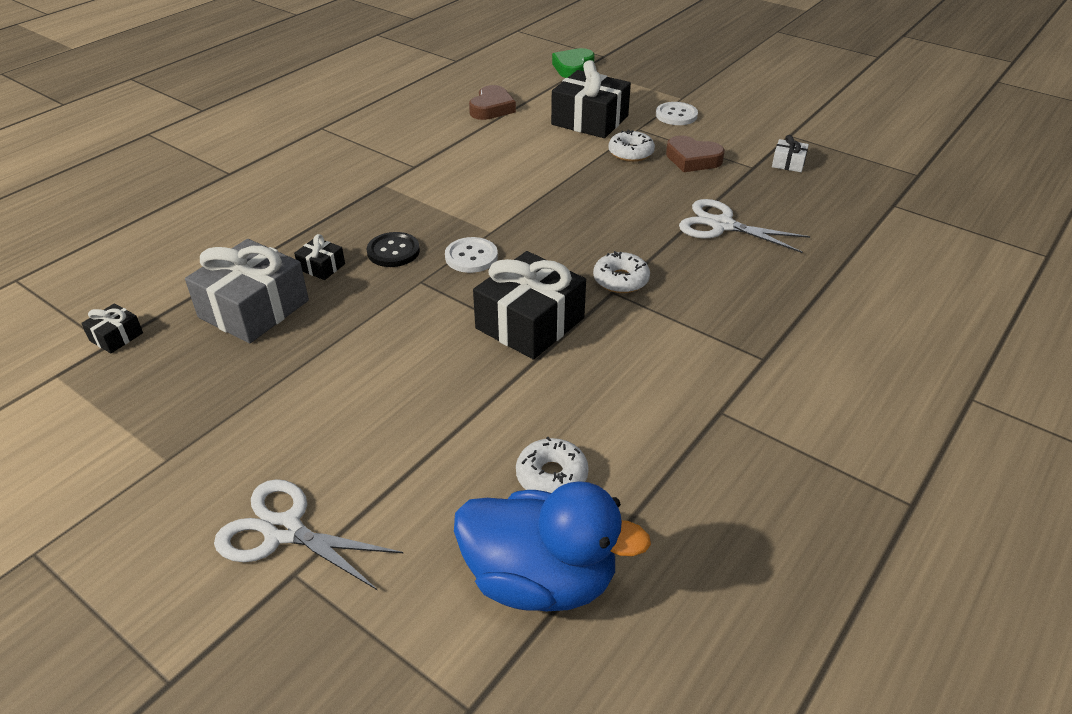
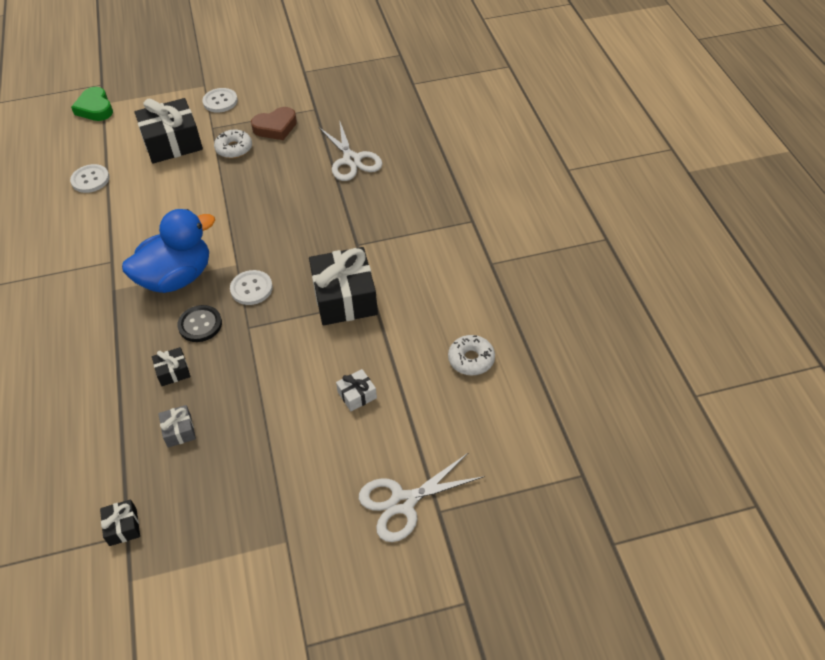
camera: 50 degrees left, 10 degrees up
(254, 309) = (179, 431): grey gift -> grey gift, size x0.46
(492, 108) = (90, 180): brown heart -> white button
(540, 579) = (532, 404): blue duck -> blue duck (177, 278)
(621, 280) = (351, 234): white donut -> none
(722, 225) = (351, 160): white scissors -> white scissors turned 90 degrees counterclockwise
(788, 163) = (329, 93): white gift -> white gift (357, 395)

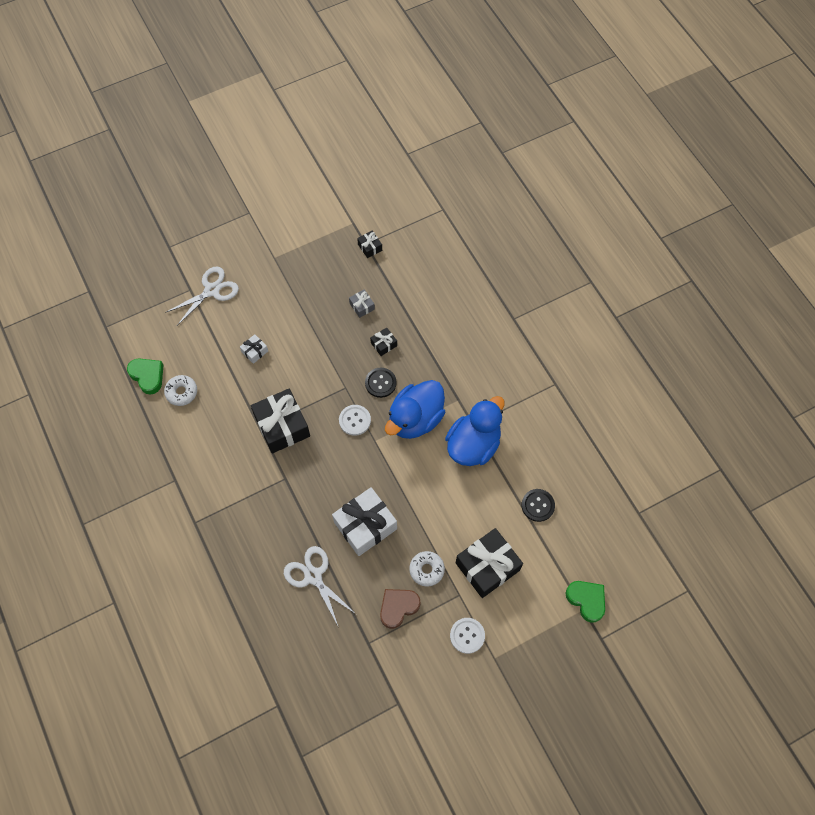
camera: 165 degrees right, 15 degrees up
(90, 180) = (538, 505): white button -> black button
(123, 242) = (473, 444): none -> blue duck
(281, 190) = (365, 525): none -> white gift
(518, 389) = (147, 376): none -> green heart

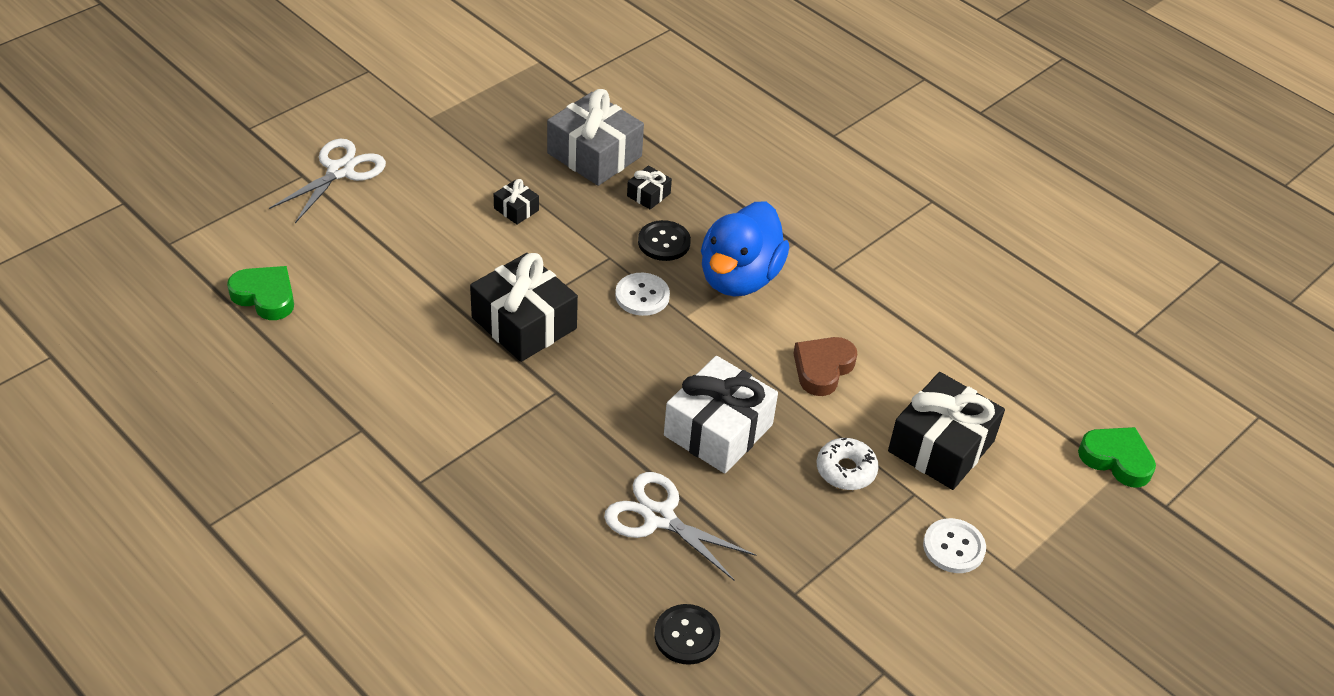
camera: 20 degrees left, 20 degrees down
(181, 392) = (333, 308): white donut -> none
(254, 351) = (441, 235): white gift -> none
(362, 306) = (594, 155): grey gift -> grey gift, size x2.19
(370, 247) = (577, 85): black gift -> black gift (516, 209)
(398, 607) = (822, 532): brown heart -> brown heart (822, 369)
(473, 444) = (844, 294): blue duck -> none
(538, 505) = (980, 352): black button -> black button (687, 636)

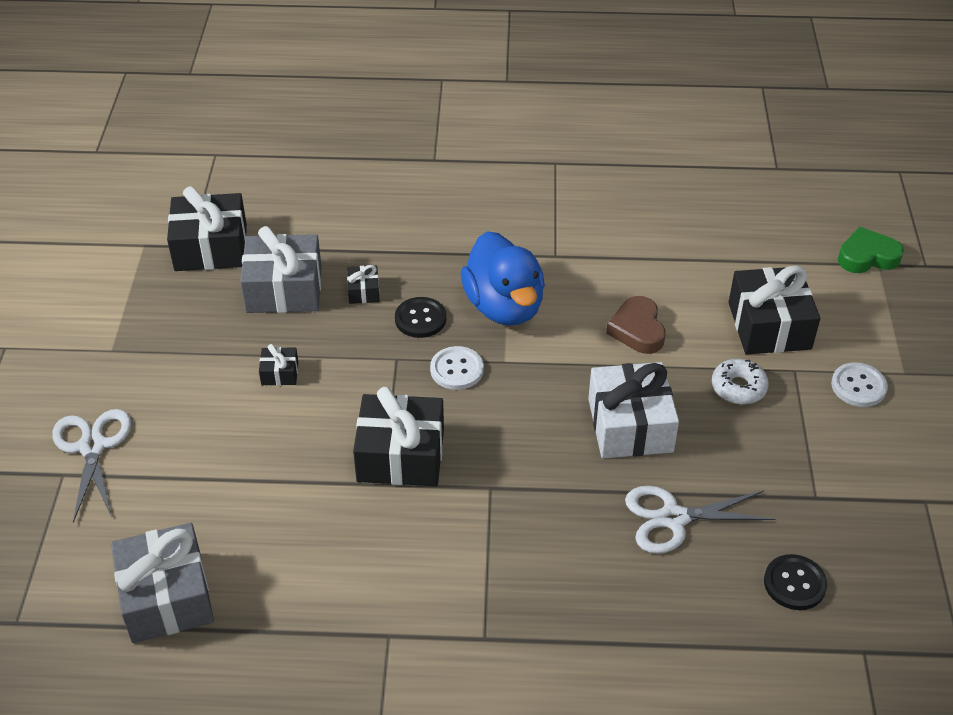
camera: 40 degrees left, 0 degrees up
(265, 296) = (166, 597): green heart -> grey gift
(582, 92) = (211, 247): none -> black gift

